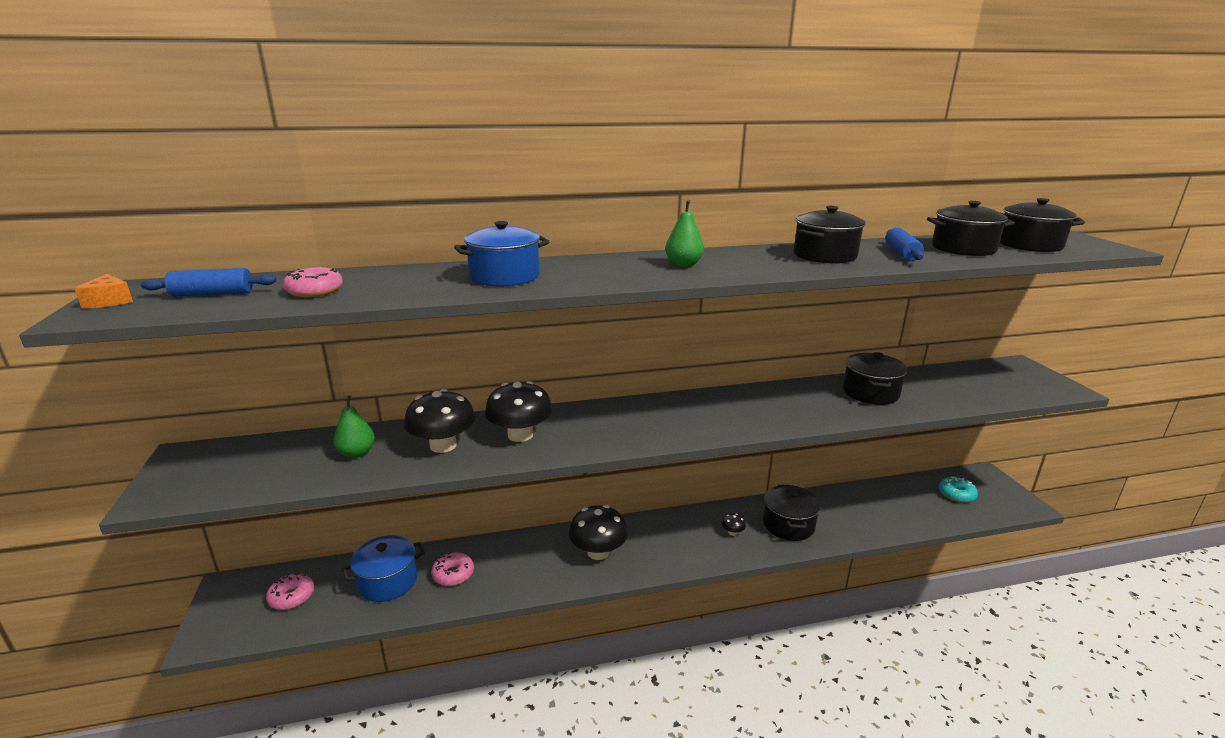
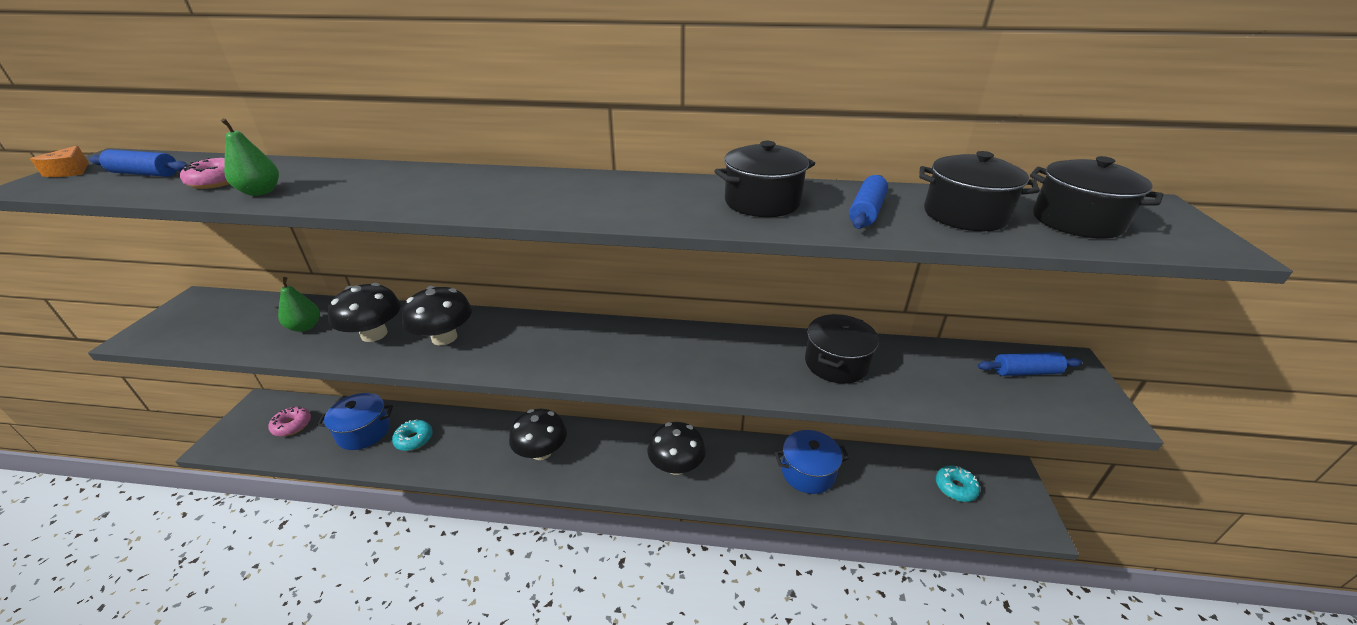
camera: 20 degrees right, 10 degrees up
(453, 574) = (414, 439): pink donut -> turquoise donut
(504, 277) = (390, 186): blue pot -> blue pot (808, 472)
(683, 265) = (582, 194): green pear -> green pear (260, 192)
(732, 532) = (676, 465): black mushroom -> black mushroom, size x2.36
(788, 525) = (738, 473): black pot -> none
(998, 375) = (1026, 372): none -> blue rolling pin

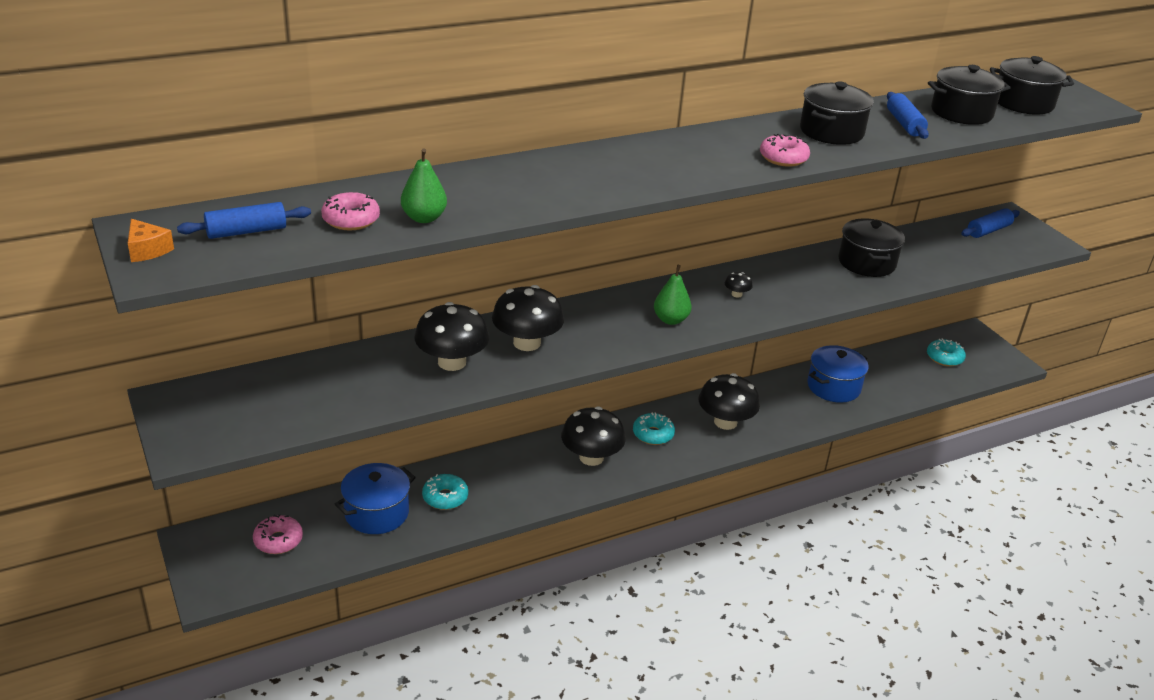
camera: 35 degrees left, 0 degrees up
(305, 327) = (365, 379): green pear -> green pear (670, 320)
(607, 452) = (653, 434): none -> turquoise donut
(661, 215) = (783, 158): none -> pink donut
(666, 353) = (736, 294): none -> black mushroom

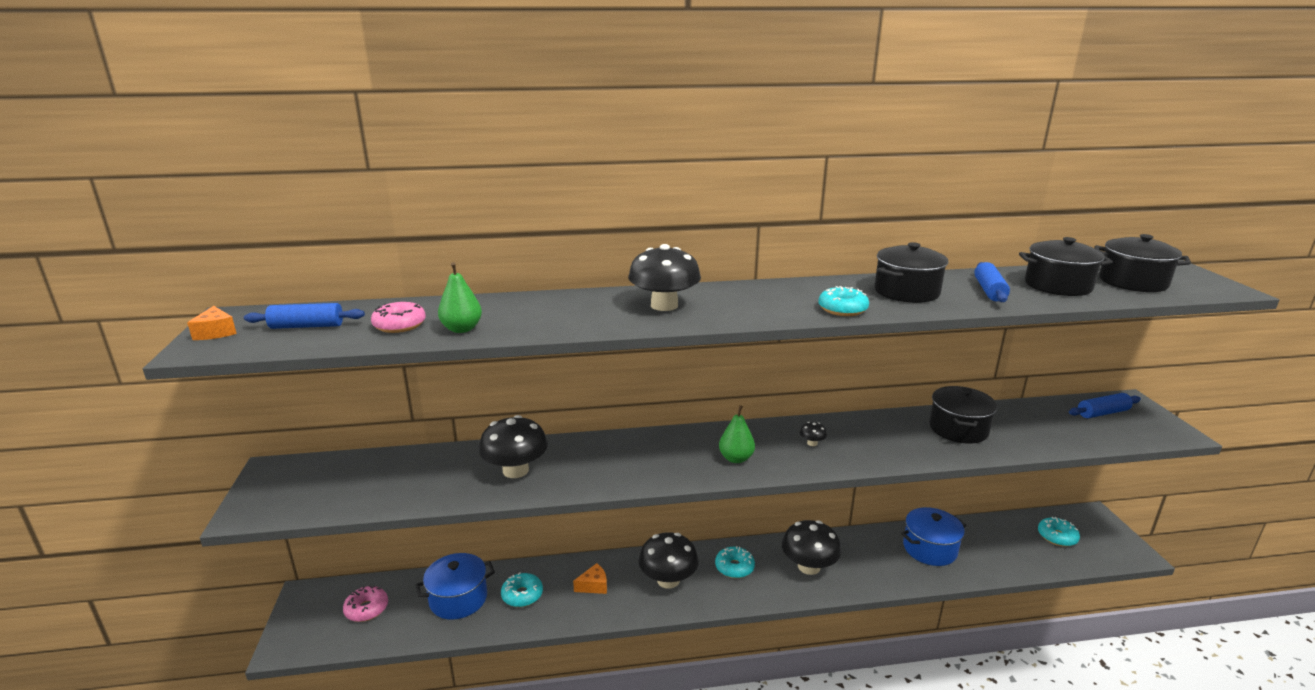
camera: 20 degrees right, 10 degrees down
(517, 475) = (594, 586): none -> orange cheese
(527, 343) = (591, 462): black mushroom -> black mushroom (664, 305)
(783, 158) = (842, 309): pink donut -> turquoise donut

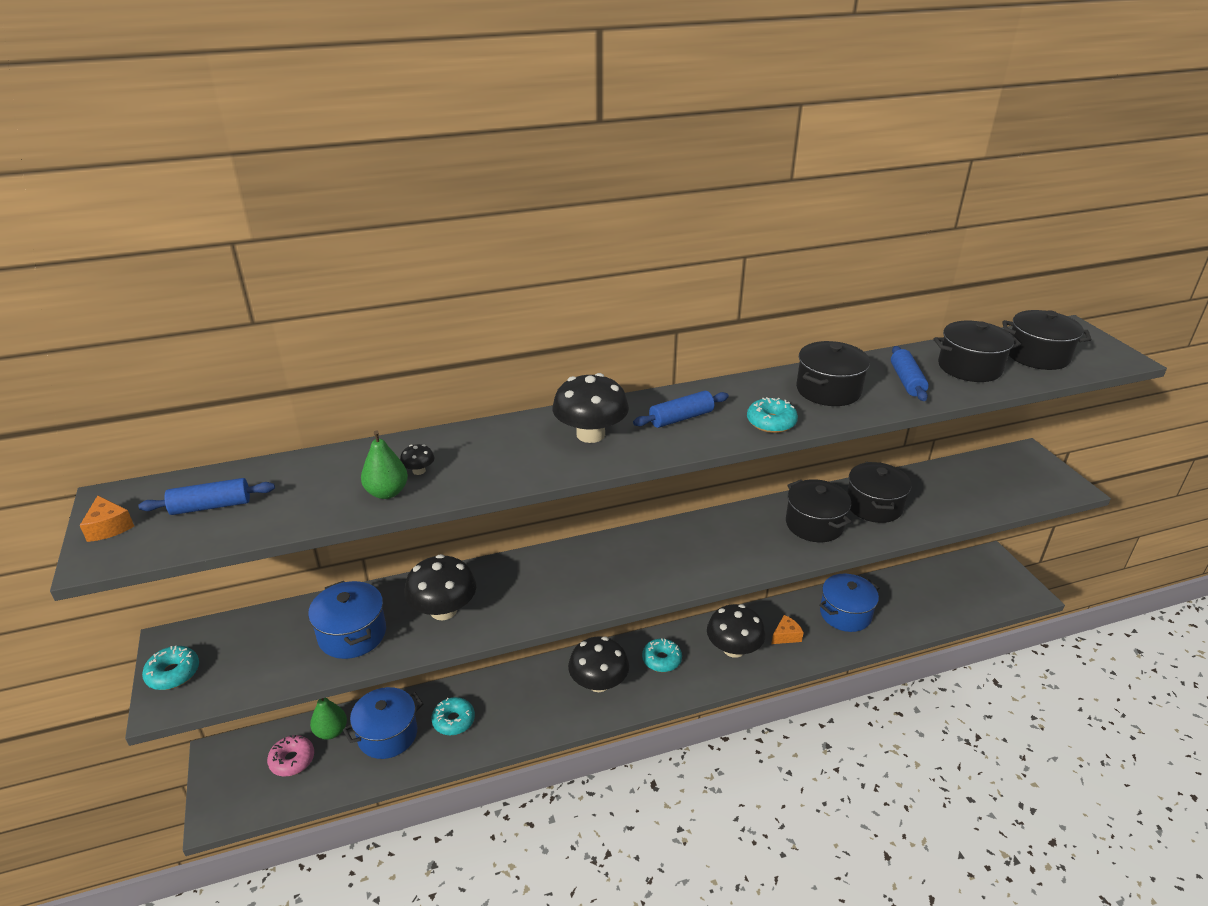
camera: 10 degrees left, 10 degrees up
(399, 325) = (316, 493): pink donut -> none
(427, 480) = (352, 634): none -> blue pot
(594, 586) = (525, 700): orange cheese -> orange cheese (786, 636)
(736, 458) = (665, 567): green pear -> green pear (331, 731)
(812, 443) = (737, 539): black mushroom -> black mushroom (419, 471)
(893, 438) = (814, 524): none -> black pot
(1057, 537) = (960, 585): turquoise donut -> turquoise donut (173, 673)
(1102, 413) = (1004, 471): blue rolling pin -> blue rolling pin (681, 418)

